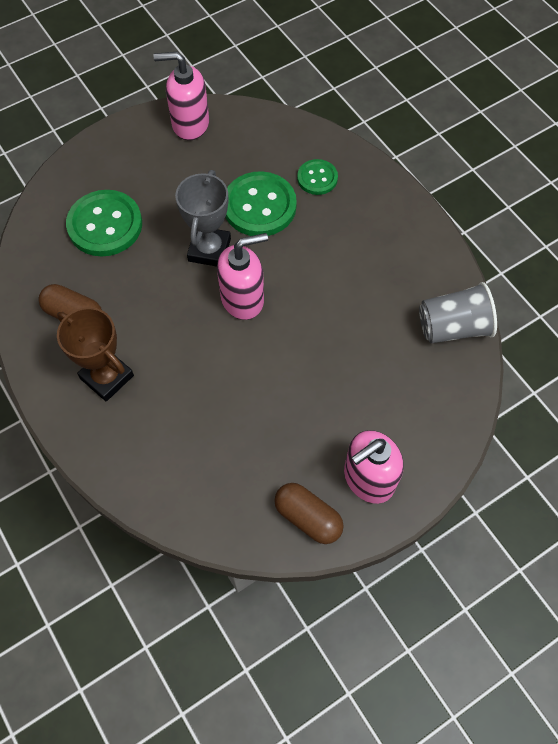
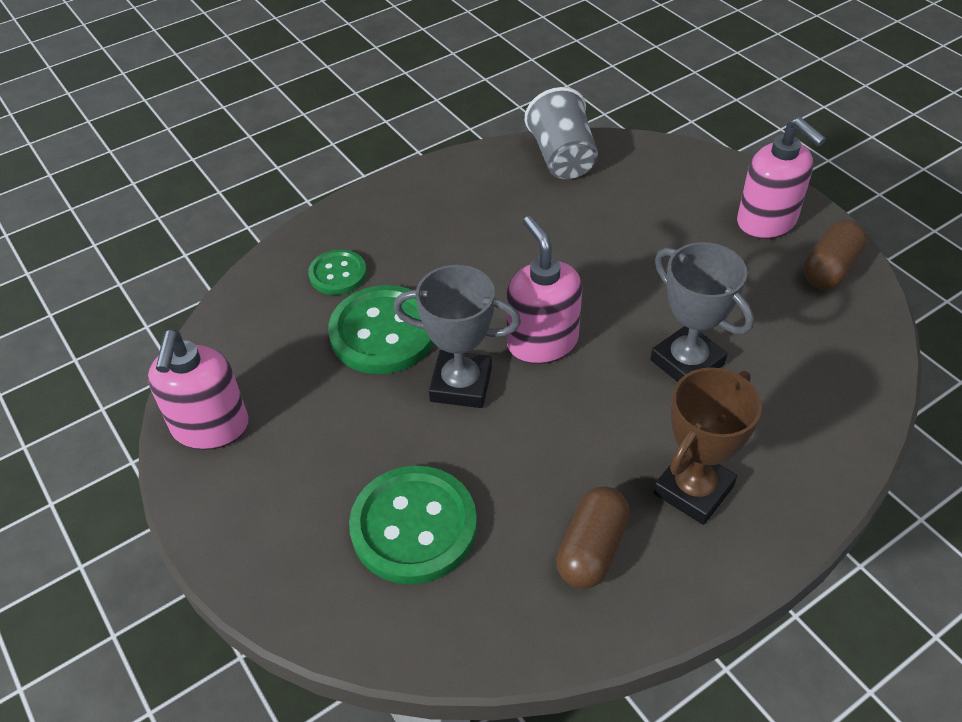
camera: 90 degrees left, 15 degrees down
(215, 390) = (687, 362): none -> grey trophy

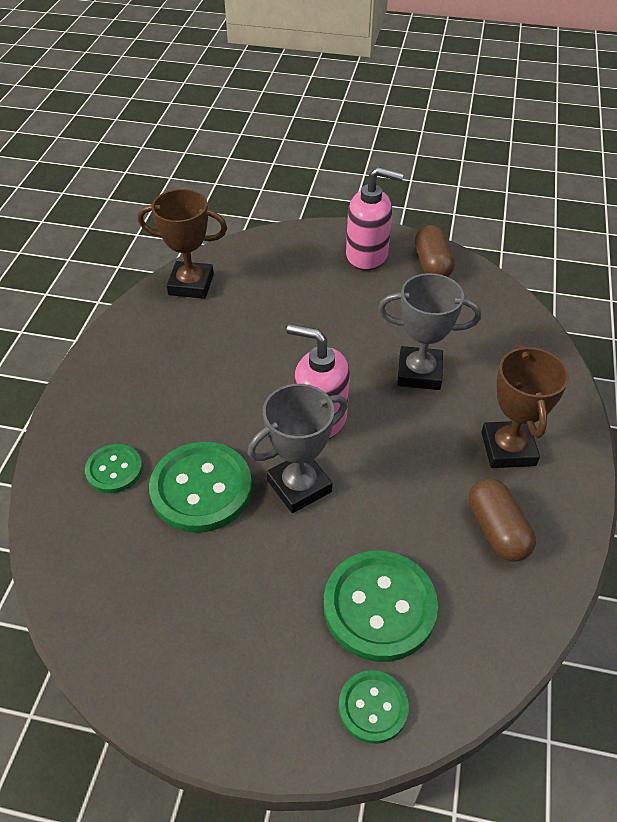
camera: 45 degrees left, 0 degrees up
(210, 427) = (145, 661): pink soap dispenser -> none
(321, 594) = (373, 707): none -> green button
(562, 158) = (191, 284): grey cup -> brown trophy

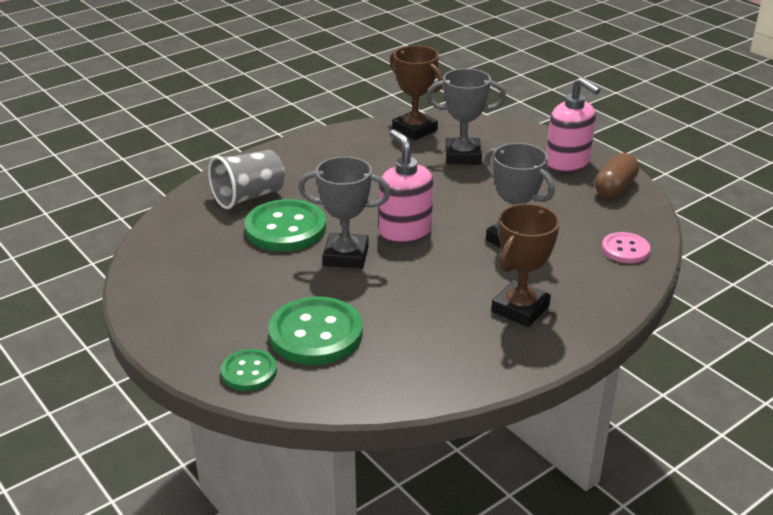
camera: 40 degrees right, 15 degrees down
(114, 470) = (248, 197): green button -> grey cup
(271, 294) = (463, 156): none -> grey trophy
(497, 530) = (447, 342): brown capsule -> none
(510, 329) = (625, 249): none -> pink button

